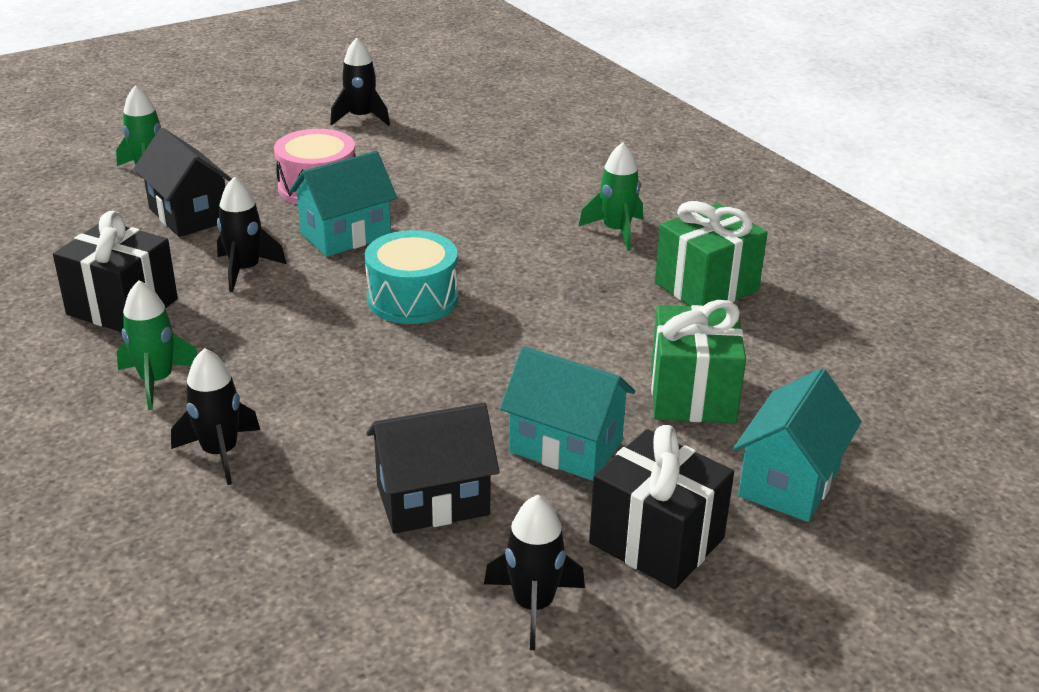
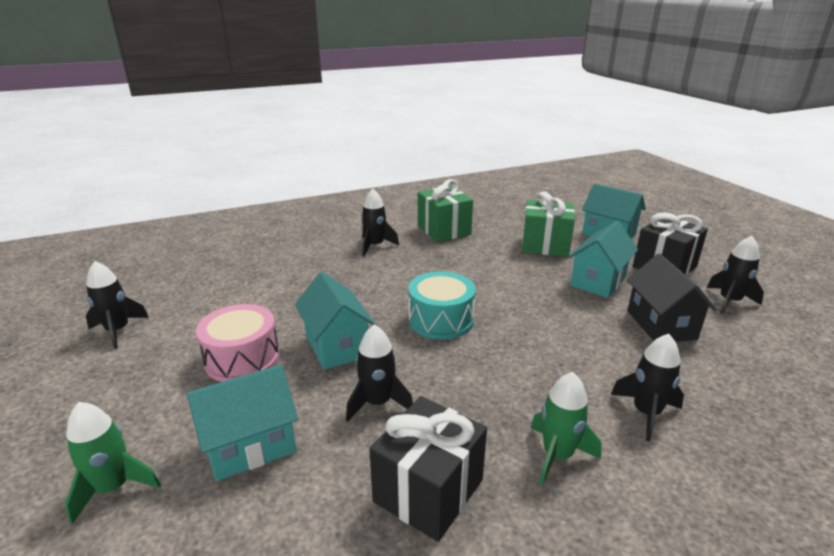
camera: 80 degrees left, 5 degrees down
(189, 215) = (250, 446): black house -> turquoise house
(616, 231) = (375, 246): green rocket -> black rocket

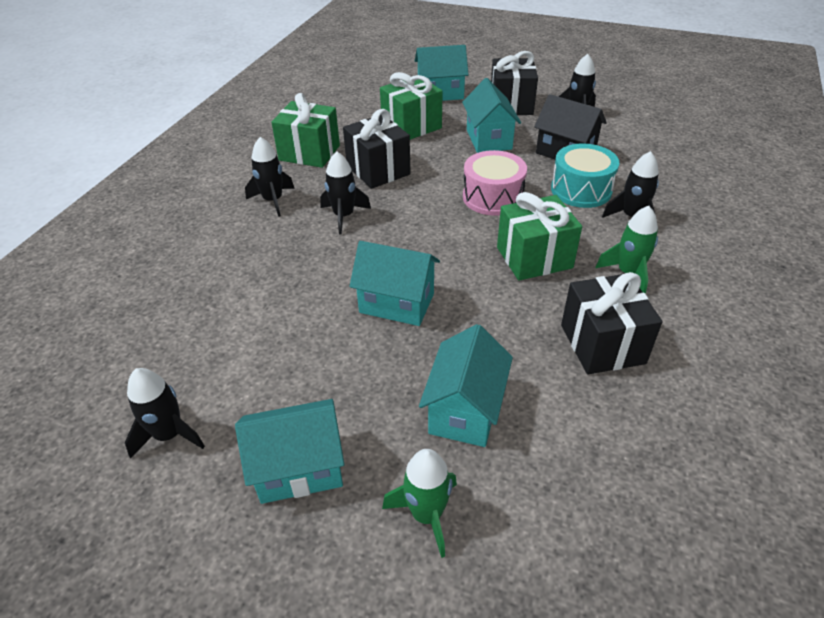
camera: 45 degrees left, 15 degrees up
(122, 396) = (299, 468): none -> turquoise house
(242, 359) = (342, 365): pink drum -> pink drum (492, 197)
(377, 403) = (493, 319): black rocket -> black rocket (344, 216)
(441, 320) = (435, 233): turquoise drum -> turquoise drum (581, 190)
(471, 261) = (378, 170): none -> black gift
(488, 383) = (534, 258): none -> green gift

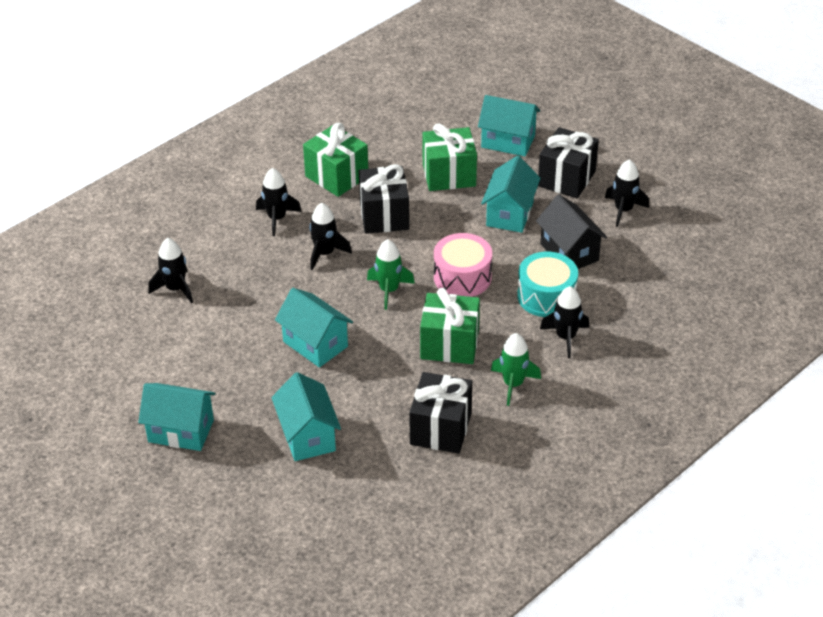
camera: 25 degrees right, 0 degrees up
(169, 435) = (113, 381): black rocket -> black rocket (175, 289)
(426, 514) = (240, 485): green rocket -> green rocket (389, 290)
(465, 410) = (307, 436): turquoise house -> turquoise house turned 60 degrees counterclockwise

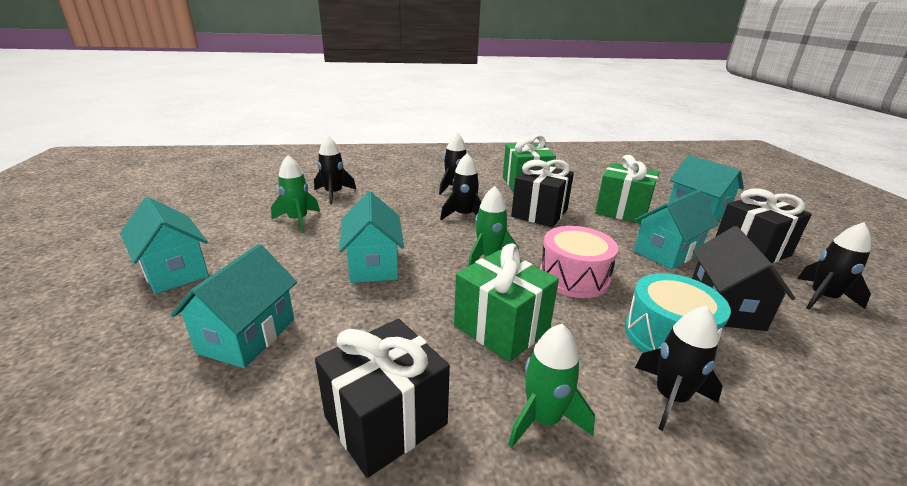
camera: 35 degrees right, 15 degrees down
(193, 336) = (298, 220): none -> green rocket

